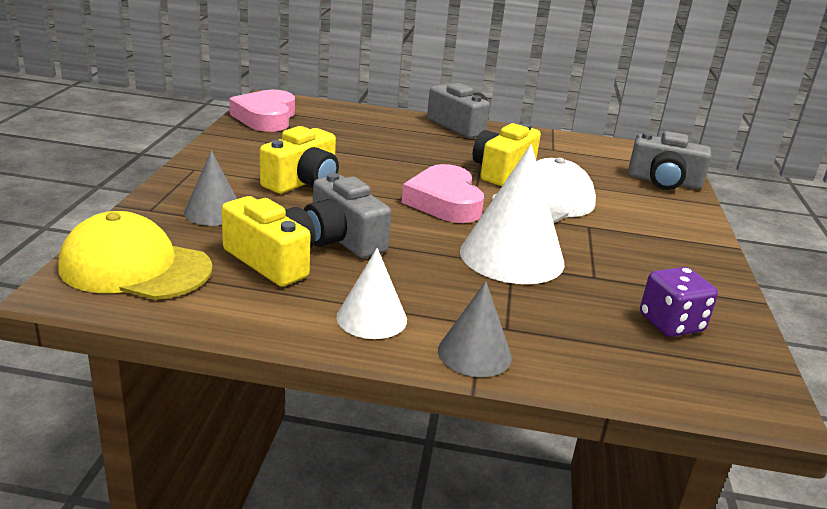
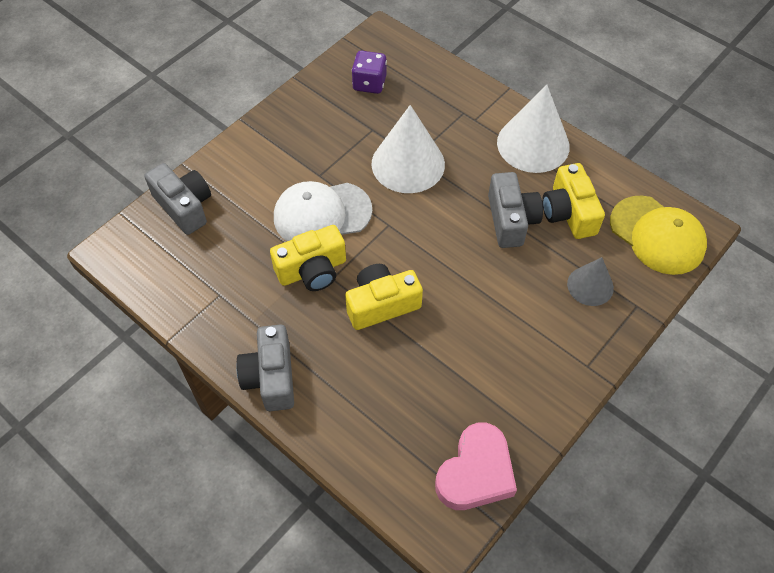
camera: 145 degrees left, 30 degrees up
(303, 182) = (501, 309): yellow camera -> yellow camera (381, 304)
(371, 318) = (533, 144): white cone -> white cone, size x1.75
(444, 202) = (403, 240): pink heart -> none
(474, 353) = (494, 103): grey cone -> none

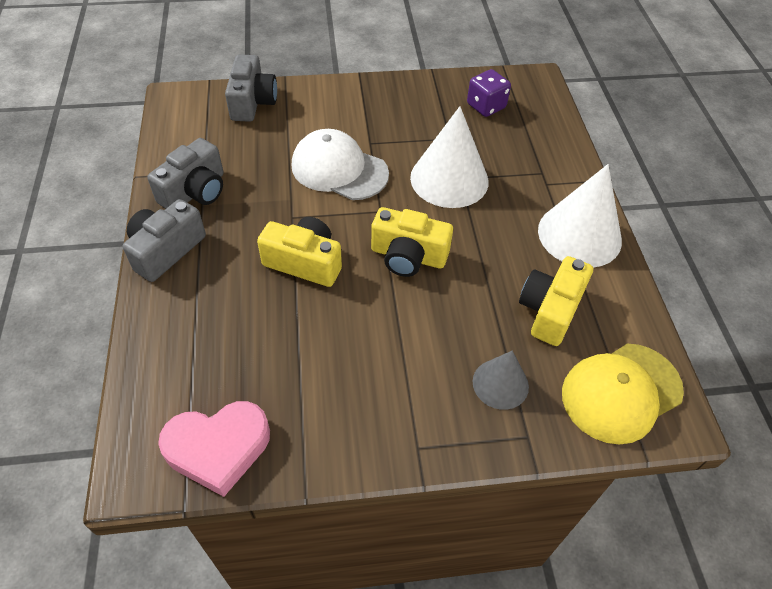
camera: 40 degrees right, 5 degrees down
(312, 270) = (284, 201): yellow camera -> yellow camera (408, 256)
(511, 220) = (488, 278): grey camera -> grey camera (195, 191)
(657, 235) = (621, 392): yellow cap -> yellow cap turned 60 degrees clockwise

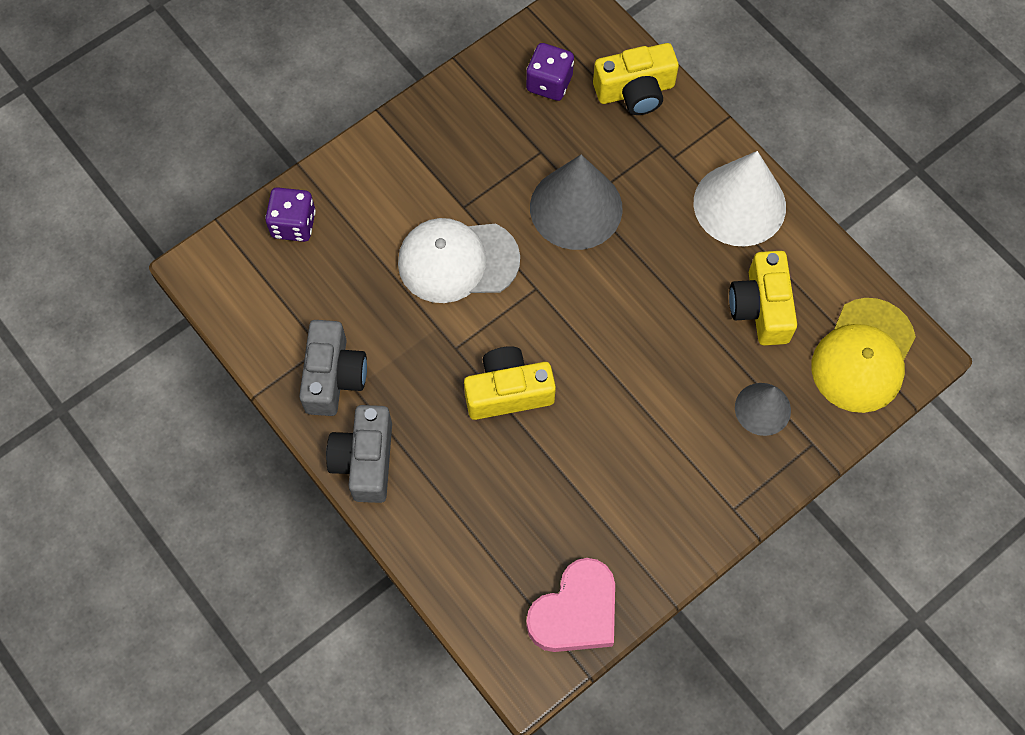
camera: 30 degrees left, 15 degrees up
(252, 102) = (293, 224): grey camera -> purple dice
(408, 256) = (599, 325): yellow camera -> yellow camera (635, 91)
(449, 179) = (576, 208): white cone -> grey cone

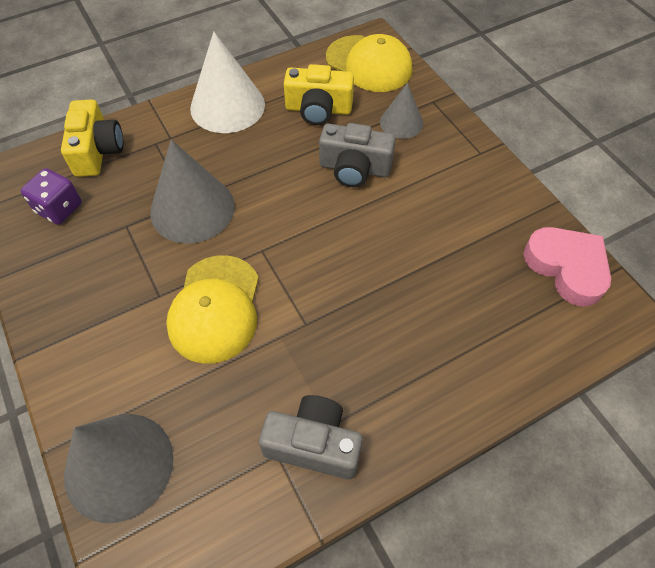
camera: 80 degrees left, 10 degrees down
(293, 224) = (119, 466): purple dice -> grey cone
(365, 460) = (412, 424): grey camera -> grey camera (354, 168)
(458, 261) = (215, 308): white cap -> yellow cap
(508, 392) = (359, 287): yellow camera -> none

